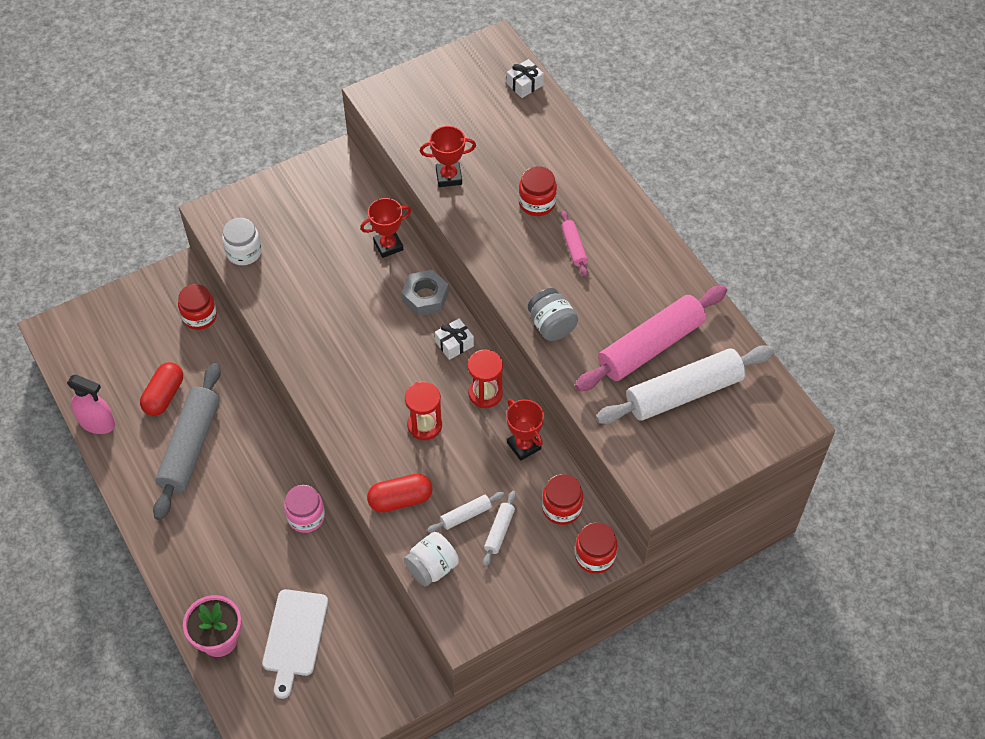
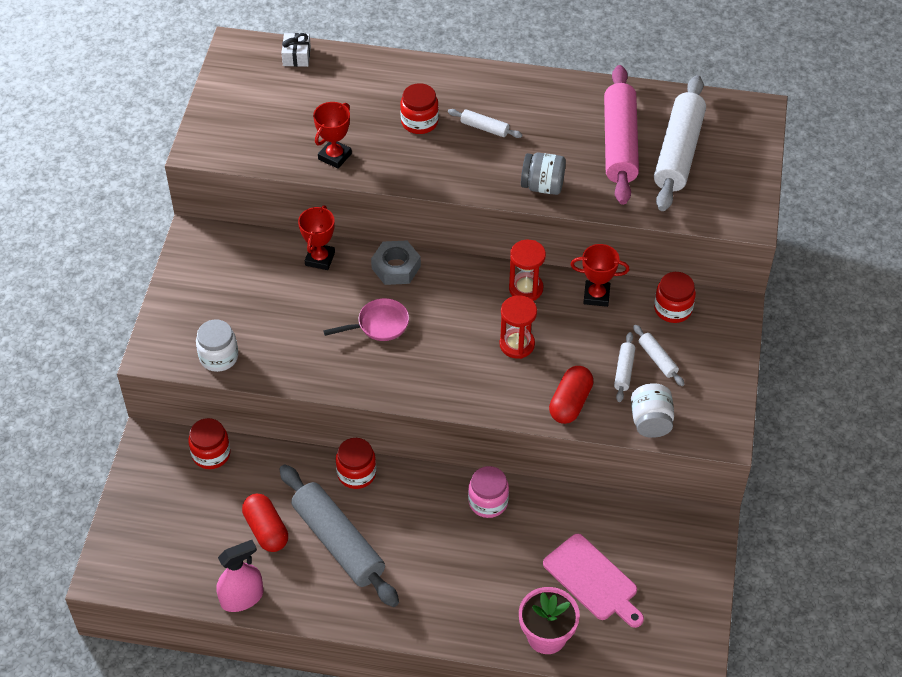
camera: 50 degrees left, 5 degrees down
(294, 637) = (593, 580): white cutting board -> pink cutting board
(361, 325) = (379, 324): none -> pink pan
(454, 344) = (459, 278): white gift -> none
(573, 247) = (484, 128): pink rolling pin -> white rolling pin
(595, 556) = (732, 316): red jar -> red jar (356, 473)

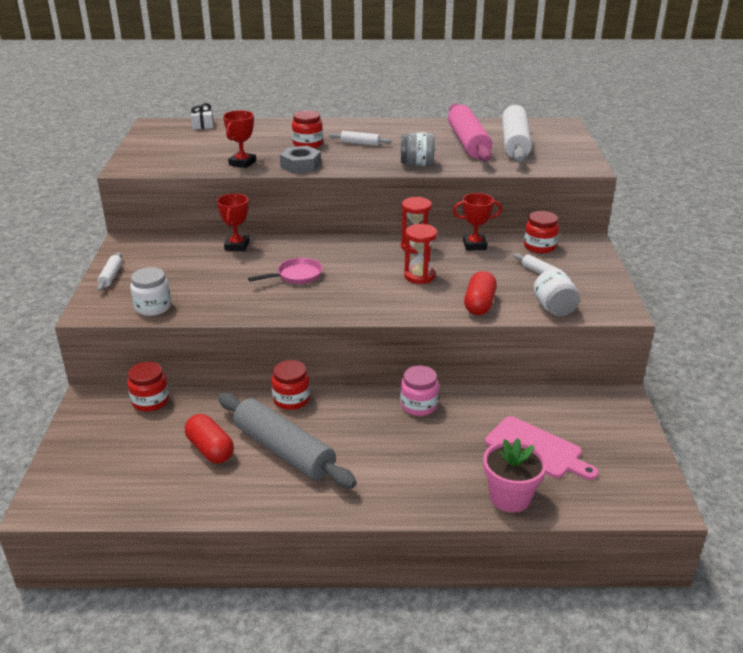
camera: 10 degrees left, 20 degrees down
(242, 598) = (191, 506): pink spray bottle -> none
(396, 267) = (303, 245): grey nut -> grey nut (301, 165)
(624, 370) = (516, 282): white rolling pin -> white rolling pin (111, 276)

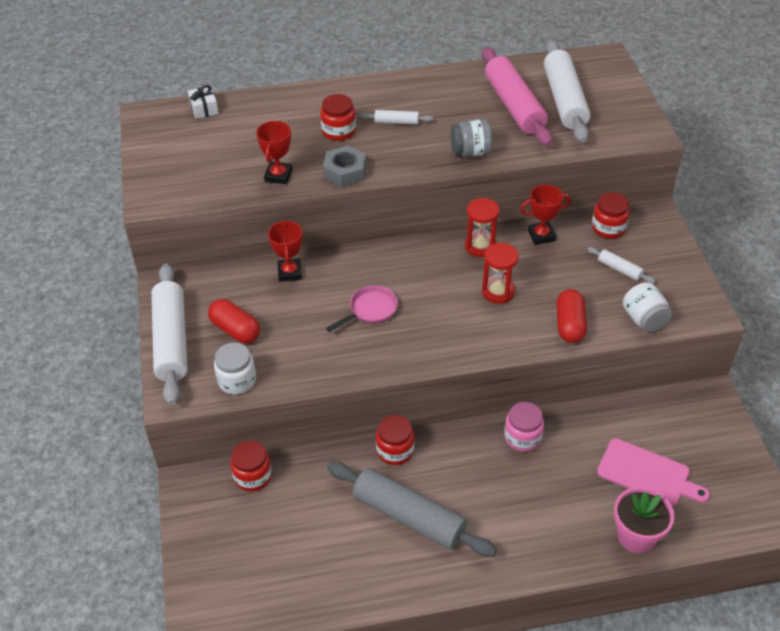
camera: 10 degrees left, 15 degrees up
(111, 276) = (171, 340): white rolling pin -> white rolling pin, size x2.26
(210, 449) = (337, 528): red capsule -> red capsule (235, 330)

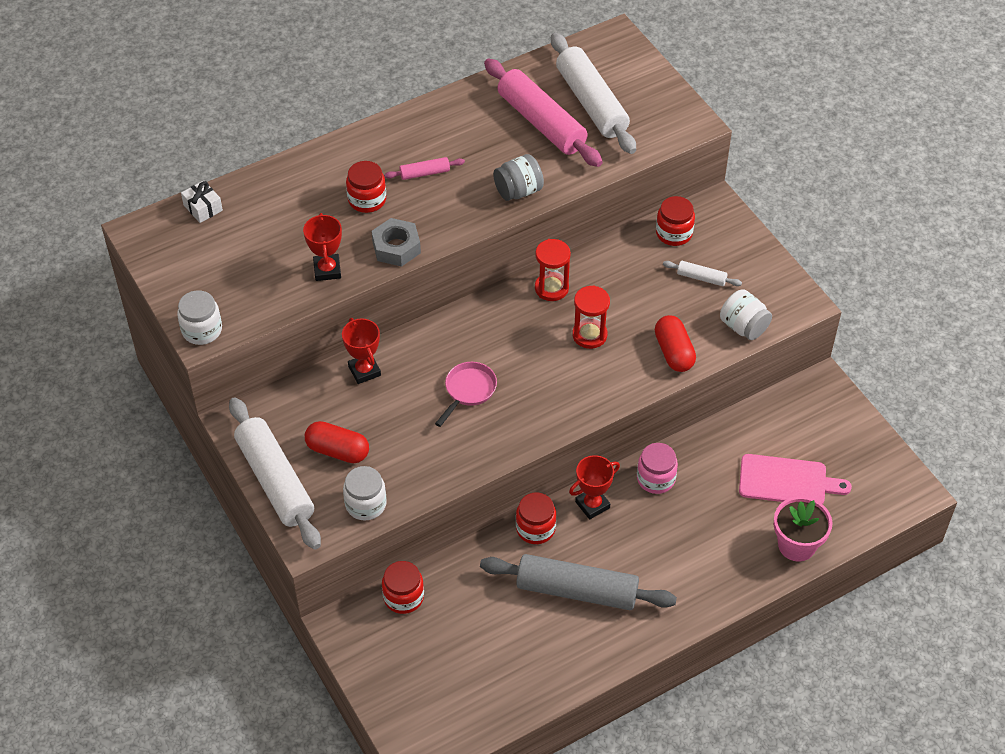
camera: 20 degrees left, 5 degrees up
(152, 196) = (202, 330): none -> white jar
(396, 122) = (424, 173): white rolling pin -> pink rolling pin
(541, 235) = (609, 259): red trophy -> red trophy (592, 505)

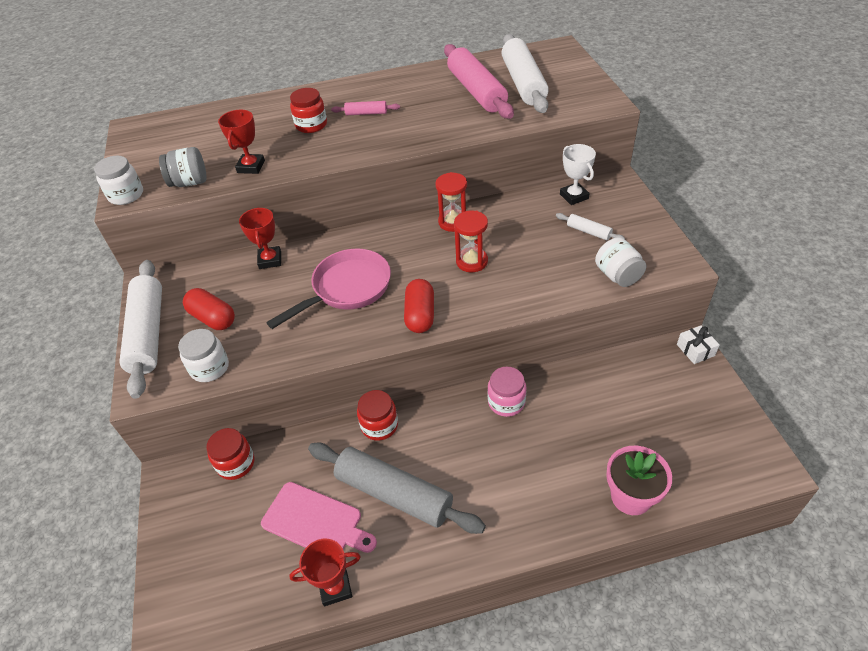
camera: 20 degrees right, 5 degrees down
(203, 208) = (187, 117): white gift -> white gift (695, 350)
(396, 247) = (315, 158): grey nut -> none
(468, 391) = (347, 289): pink pan -> pink pan, size x1.67
(518, 191) = (436, 132): grey jar -> grey jar (189, 182)
(592, 505) = (439, 414): red trophy -> red trophy (335, 588)
(674, 233) = (574, 196): red jar -> white trophy
(674, 352) = (544, 287): red capsule -> red capsule (420, 315)
(787, 481) = (635, 429): pink cutting board -> pink cutting board (315, 521)

